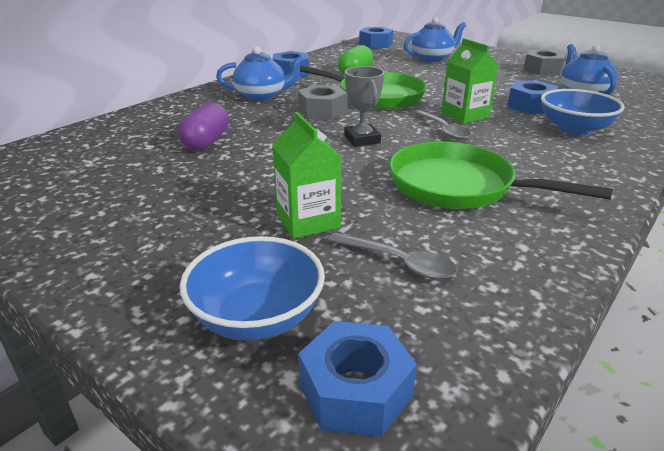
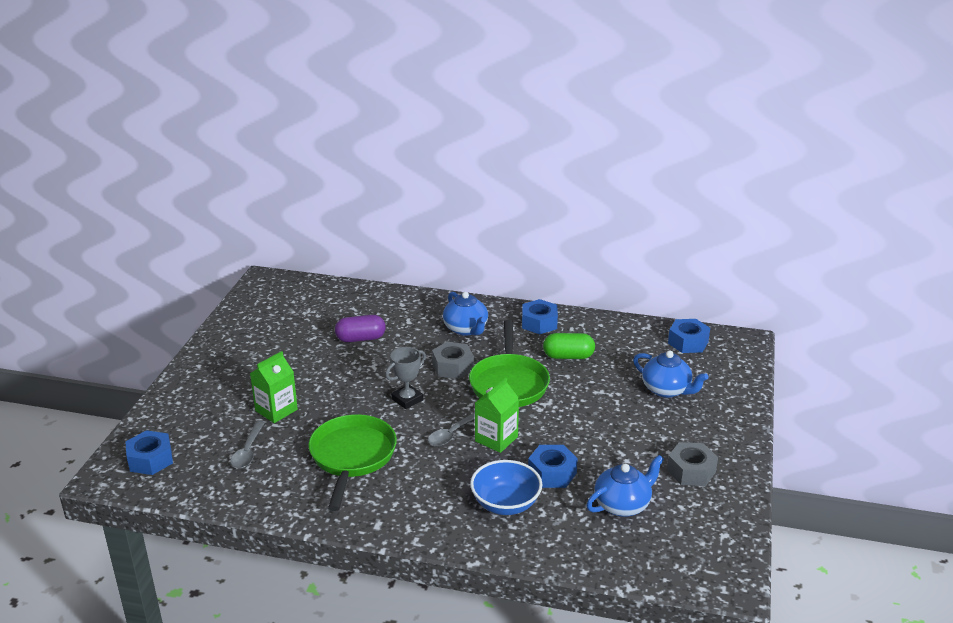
camera: 65 degrees right, 0 degrees up
(257, 317) = (186, 421): blue bowl -> none

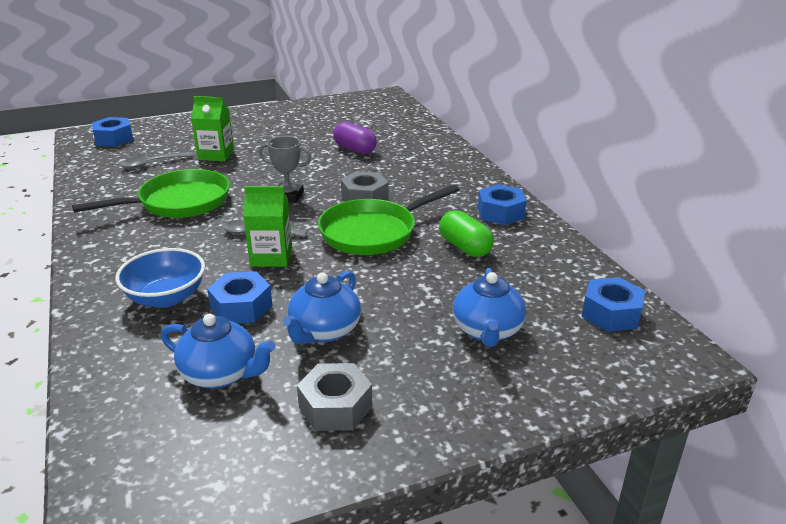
camera: 55 degrees right, 0 degrees up
(466, 329) = (434, 184): blue teapot -> blue teapot (324, 331)

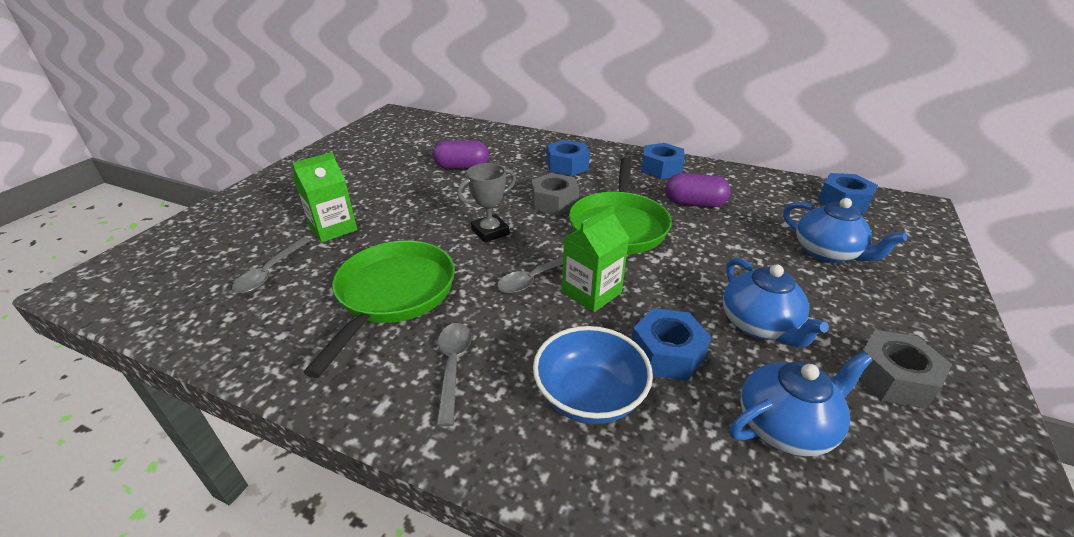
camera: 45 degrees left, 5 degrees up
(114, 139) = (151, 269): blue nut -> blue nut (567, 165)
(140, 248) = (452, 367): none -> grey spoon
(465, 247) = (694, 203): green capsule -> purple capsule

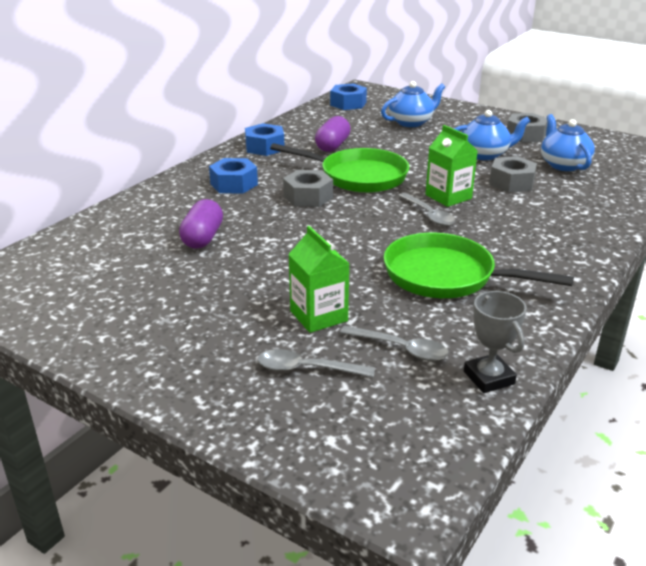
camera: 80 degrees left, 5 degrees down
(452, 367) = (531, 251): grey spoon -> grey spoon (307, 369)
(490, 232) = (352, 229): grey trophy -> grey trophy (488, 378)
(589, 396) = (551, 209): blue bowl -> none
(667, 353) = (511, 182): blue nut -> grey nut

